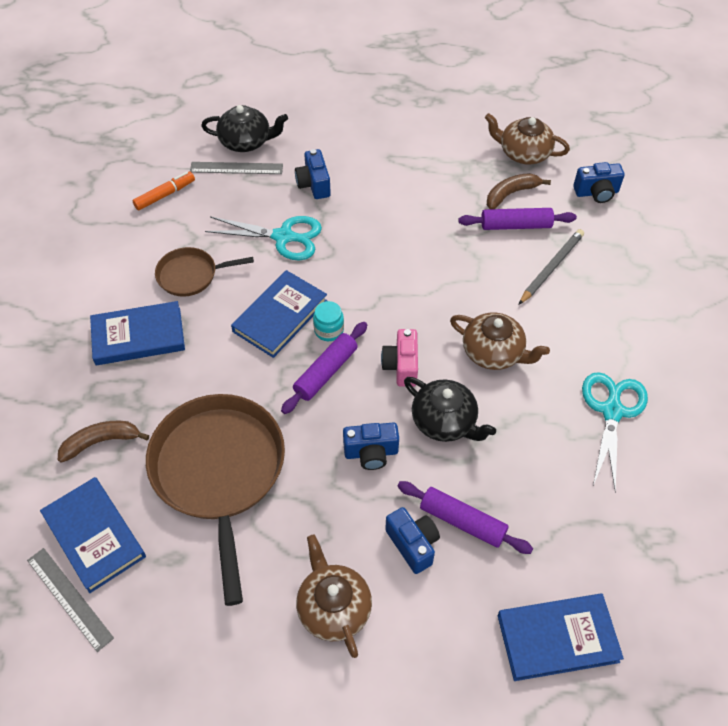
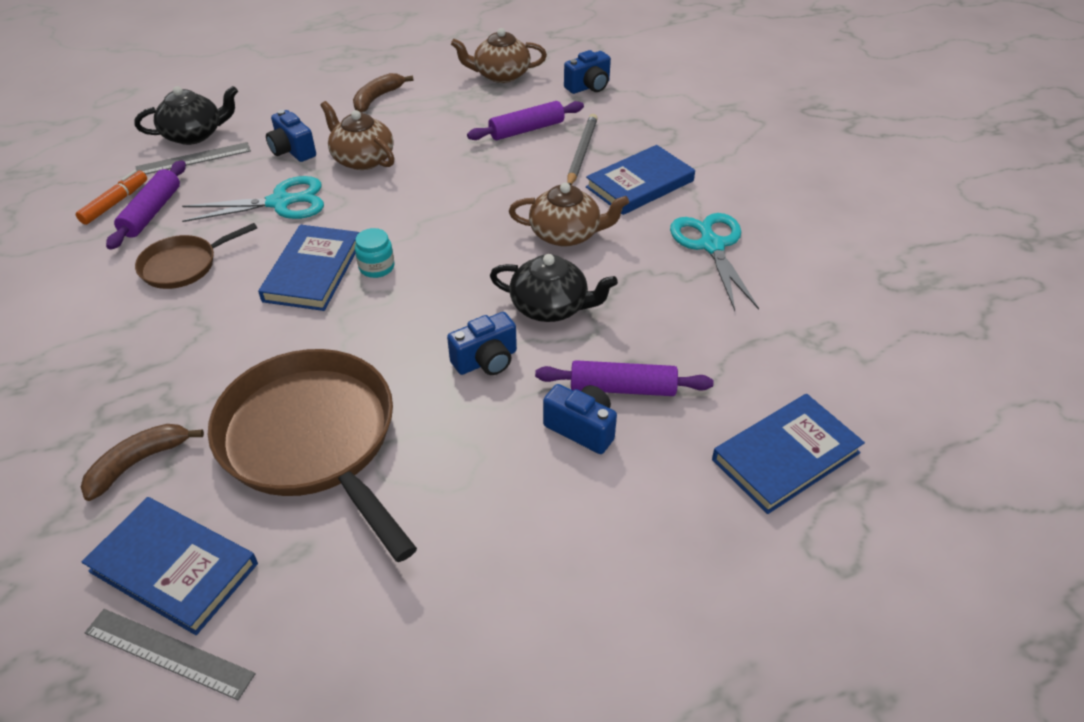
camera: 25 degrees left, 10 degrees down
(138, 336) = (141, 341): blue book -> blue book (639, 184)
(325, 372) = (393, 305): purple rolling pin -> purple rolling pin (151, 212)
(333, 607) = (526, 524): brown teapot -> brown teapot (362, 159)
(401, 366) = (476, 274): pink camera -> none
(511, 194) = (507, 107): brown banana -> brown banana (377, 98)

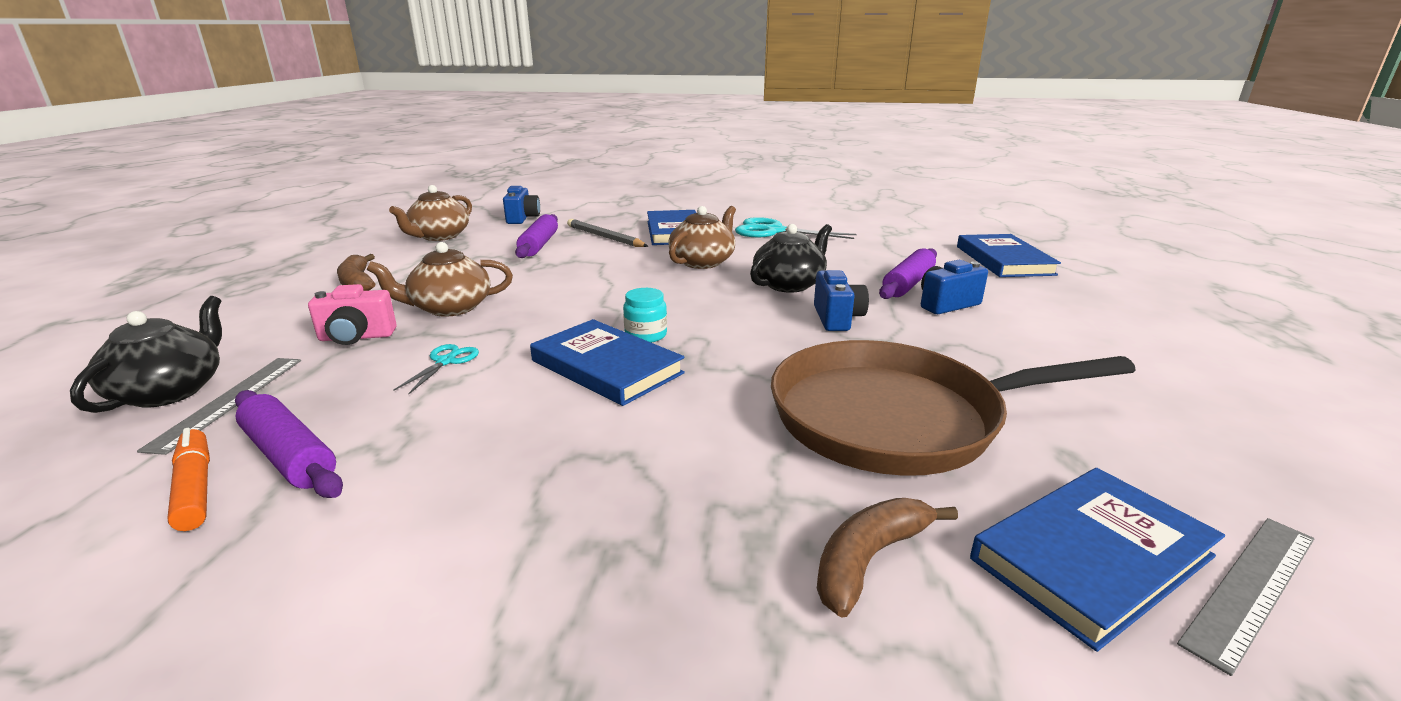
camera: 60 degrees left, 20 degrees down
(138, 463) = (869, 559): brown banana -> brown banana turned 60 degrees clockwise
(183, 265) = (465, 449): brown pan -> none
(281, 202) = (446, 361): turquoise scissors -> turquoise scissors, size x0.52
(292, 151) = (356, 337): blue camera -> pink camera

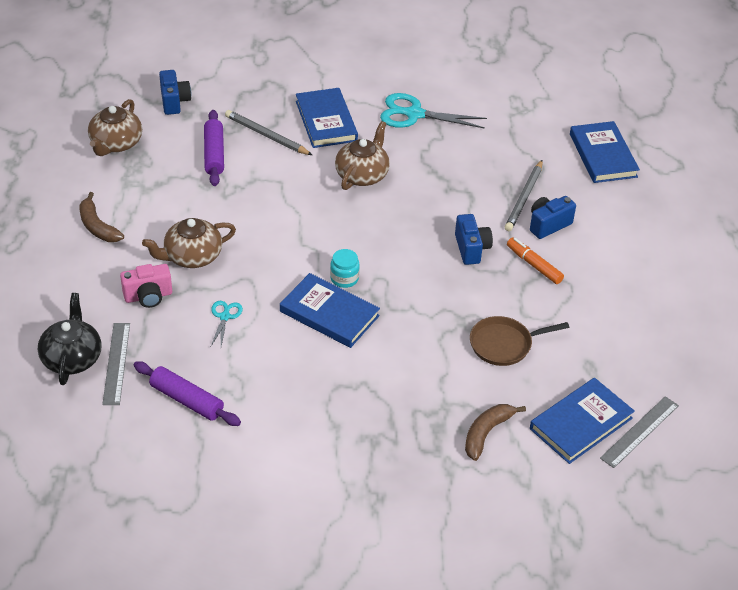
camera: 10 degrees left, 20 degrees up
(195, 487) = (155, 424): orange marker -> orange marker (534, 265)
(789, 284) = (435, 205): black teapot -> none
(895, 418) = (504, 344): brown pan -> brown pan, size x0.51
(908, 284) = (524, 198): purple rolling pin -> grey pencil

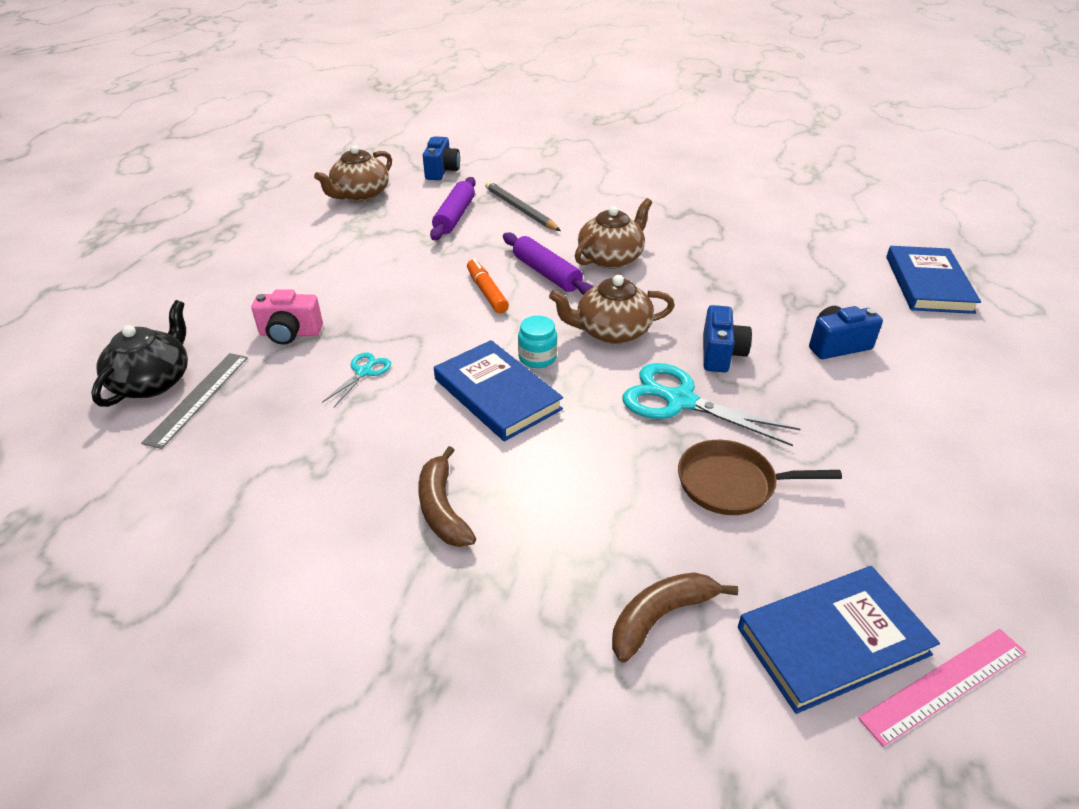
camera: 20 degrees right, 5 degrees down
(97, 226) = (287, 259): brown banana -> brown banana (442, 508)
(186, 400) = (248, 462): purple rolling pin -> purple rolling pin (546, 273)
(192, 256) = (368, 303): brown teapot -> brown teapot (611, 331)
(326, 121) = (592, 206): blue book -> none
(414, 114) = (696, 214): turquoise scissors -> turquoise scissors (679, 400)
(524, 198) = (810, 311): grey pencil -> none
(534, 265) = (805, 388): orange marker -> orange marker (487, 292)
(640, 431) = (944, 684): grey ruler -> pink ruler

